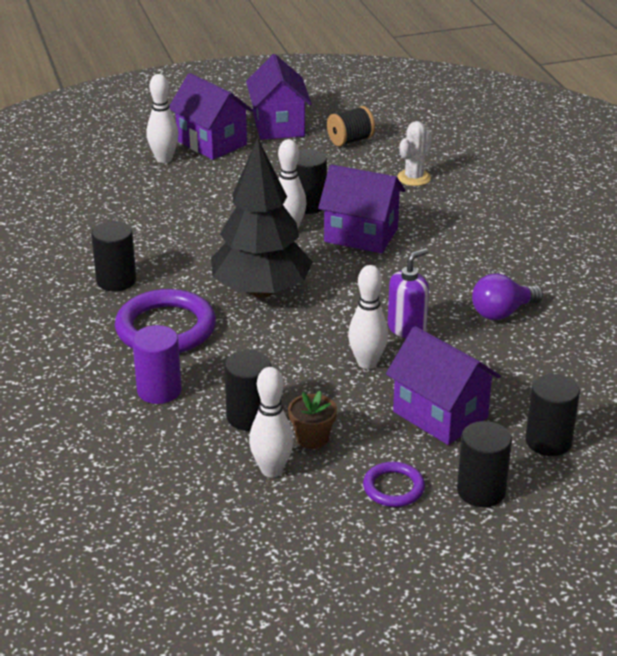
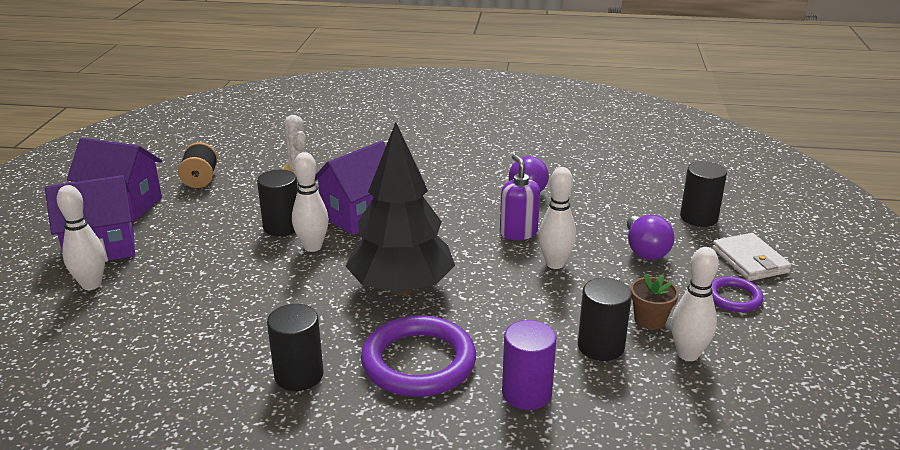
camera: 65 degrees left, 5 degrees down
(440, 414) = (645, 250): purple house -> purple light bulb
(481, 491) = (749, 260): black cylinder -> white wallet

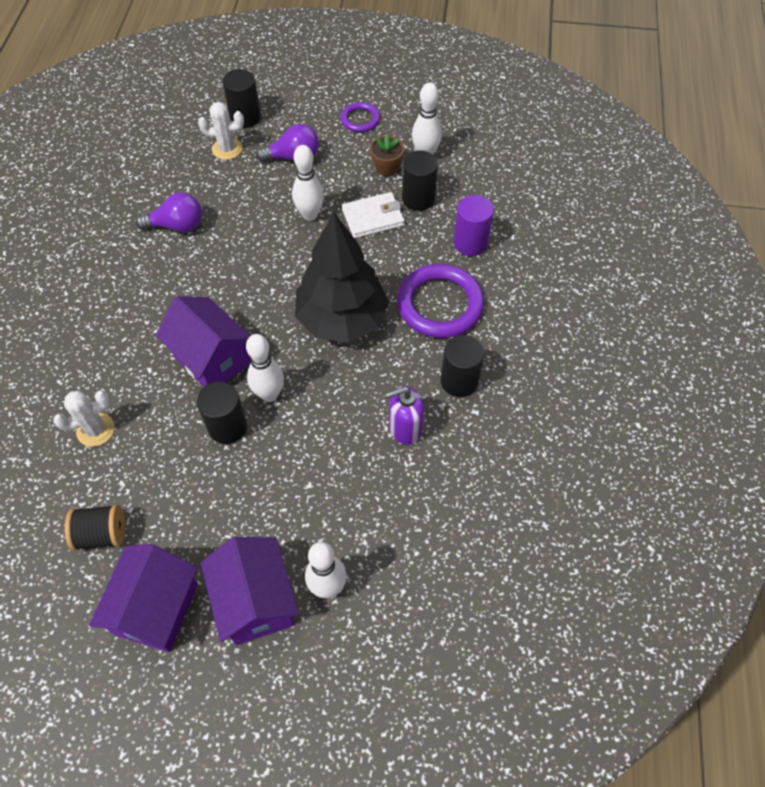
camera: 90 degrees left, 30 degrees up
(518, 233) = (258, 236): purple soap dispenser -> purple soap dispenser (405, 428)
(643, 209) = (227, 149): none -> white cactus
(749, 260) = (312, 101): white wallet -> white wallet (373, 218)

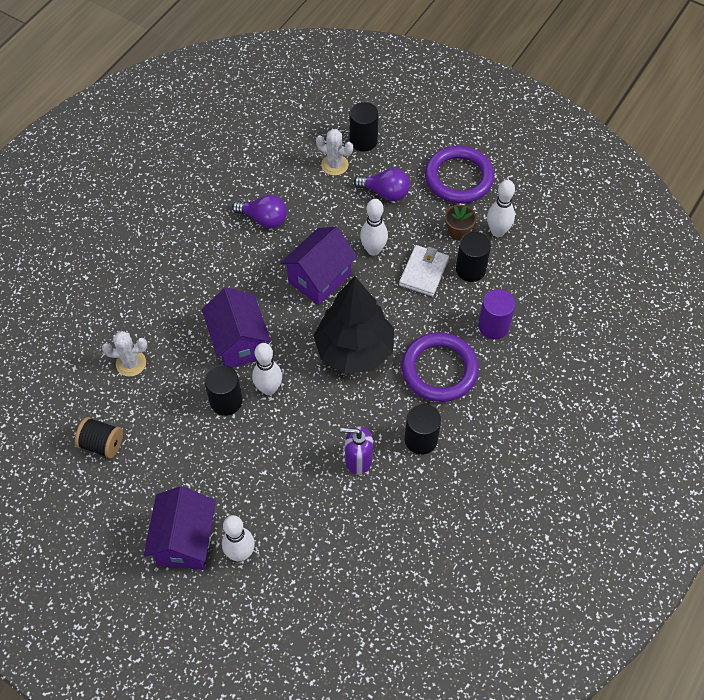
camera: 25 degrees right, 0 degrees up
(156, 608) = (115, 514): purple house -> purple house (319, 278)
(360, 119) = (459, 178): purple ring -> purple ring, size x1.89
(373, 218) = (423, 272): white wallet -> white wallet turned 75 degrees counterclockwise

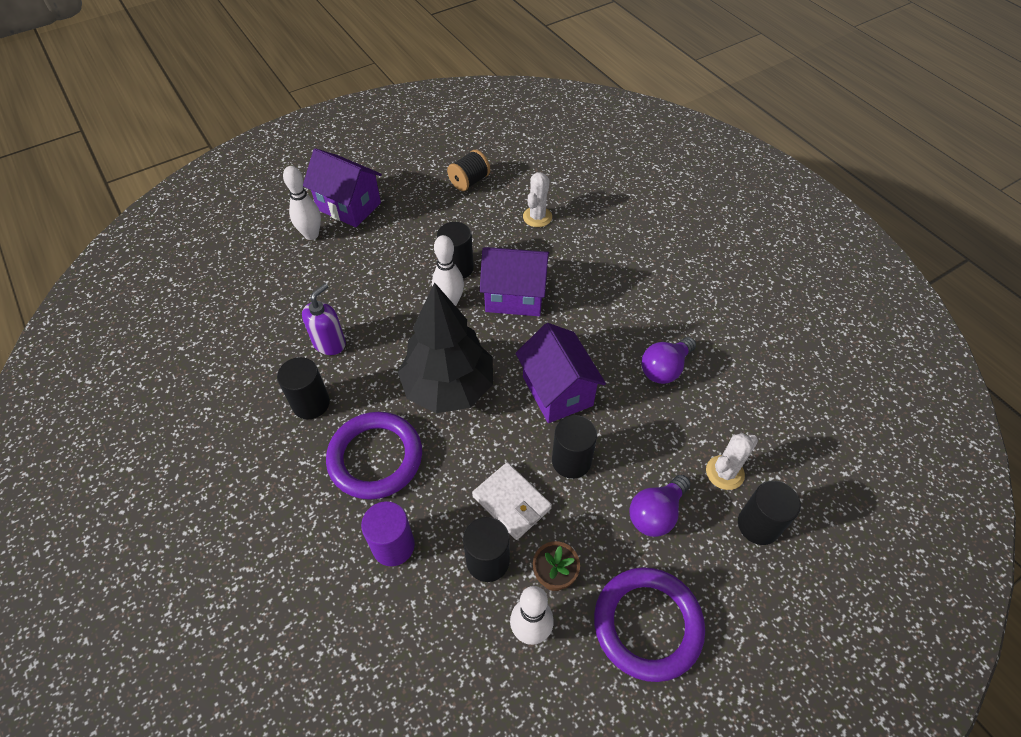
camera: 115 degrees right, 5 degrees down
(373, 250) = (571, 461): white bowling pin -> black cylinder

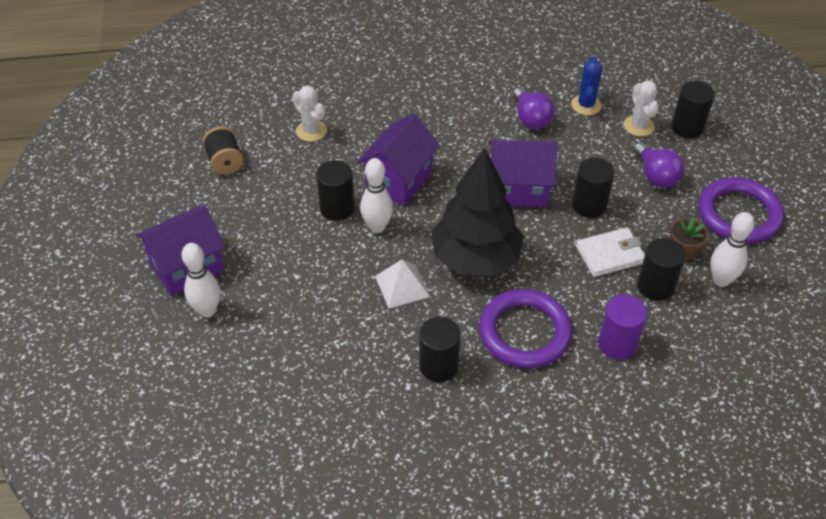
camera: 65 degrees left, 5 degrees down
(329, 343) = (372, 332): purple soap dispenser -> none
(390, 345) = (402, 286): none -> white pyramid
(721, 411) = (586, 105): none -> blue cactus

